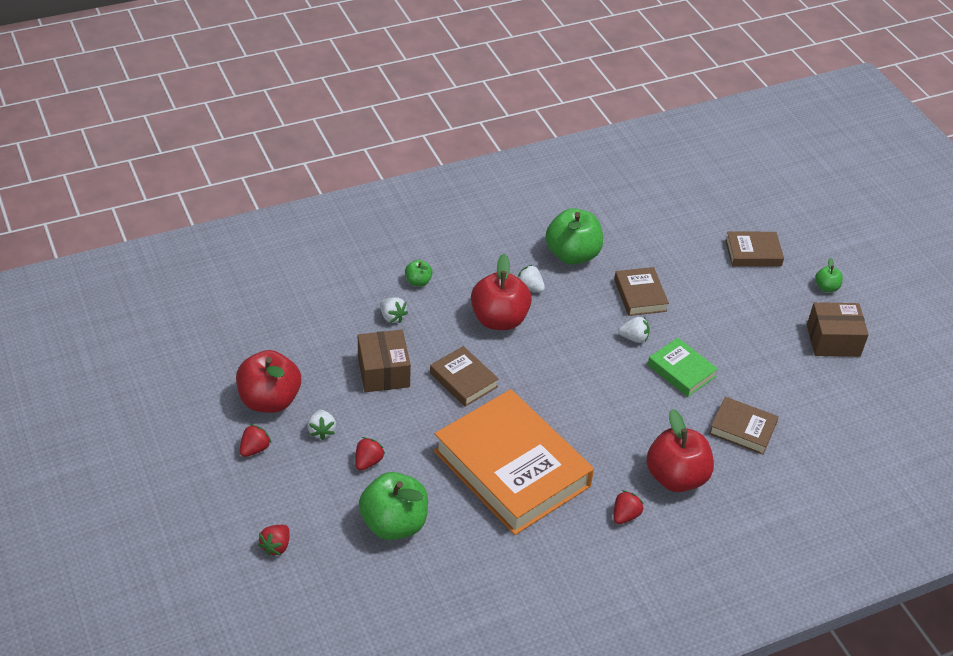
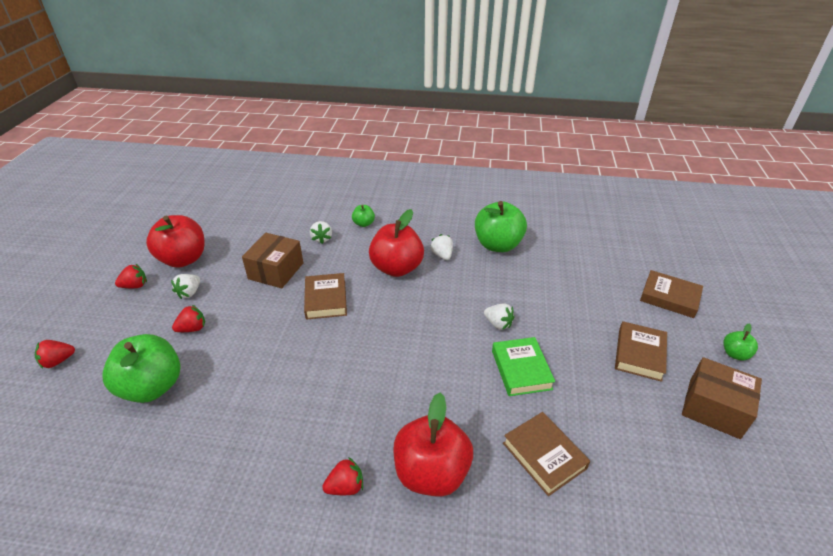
camera: 35 degrees right, 5 degrees down
(511, 468) = (290, 386): orange book -> none
(640, 295) = (532, 293): brown book -> brown book (639, 354)

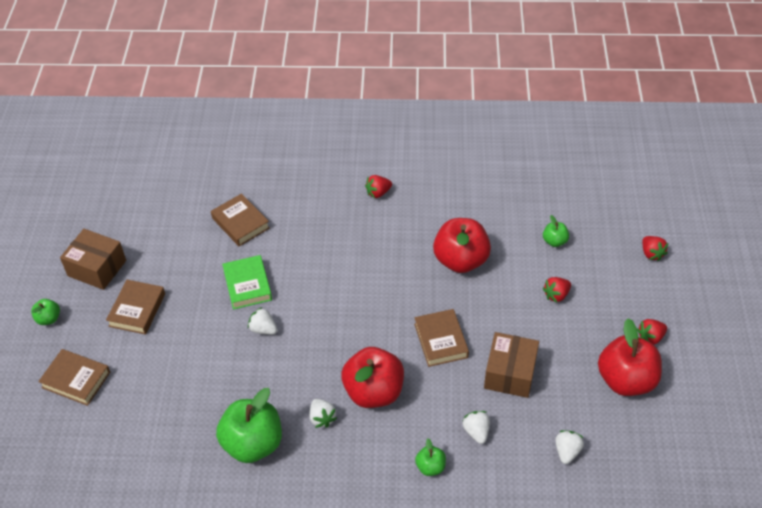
camera: 175 degrees right, 10 degrees up
(58, 361) = (651, 254): red strawberry -> red strawberry turned 105 degrees clockwise
(152, 387) = (554, 241): green apple -> green apple, size x0.47
(189, 293) = (587, 335): white strawberry -> white strawberry (567, 451)
(431, 472) = (321, 206): red apple -> red apple (460, 260)

